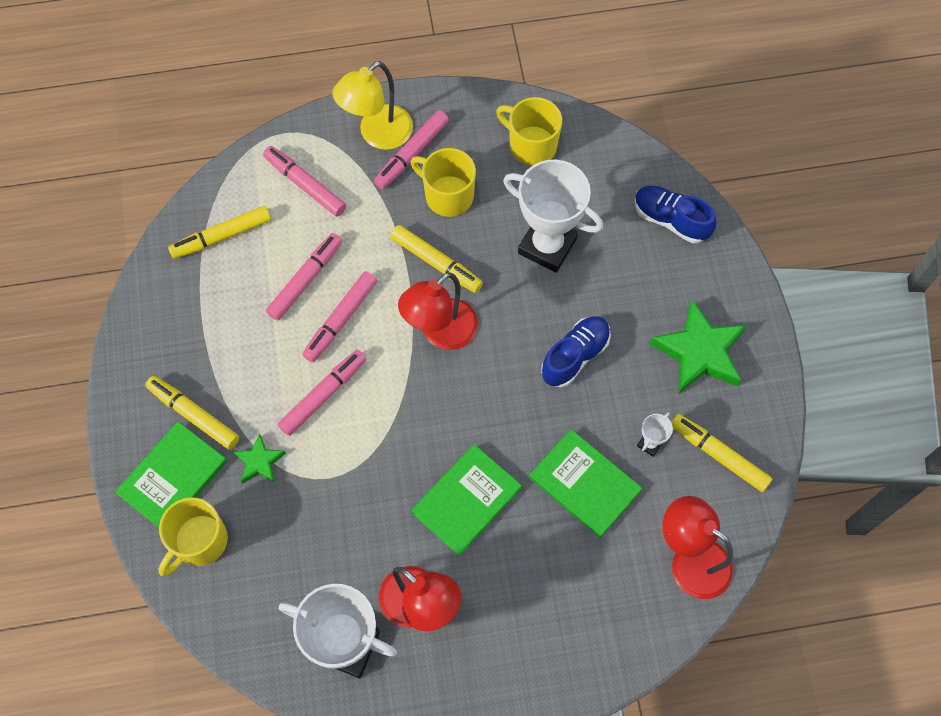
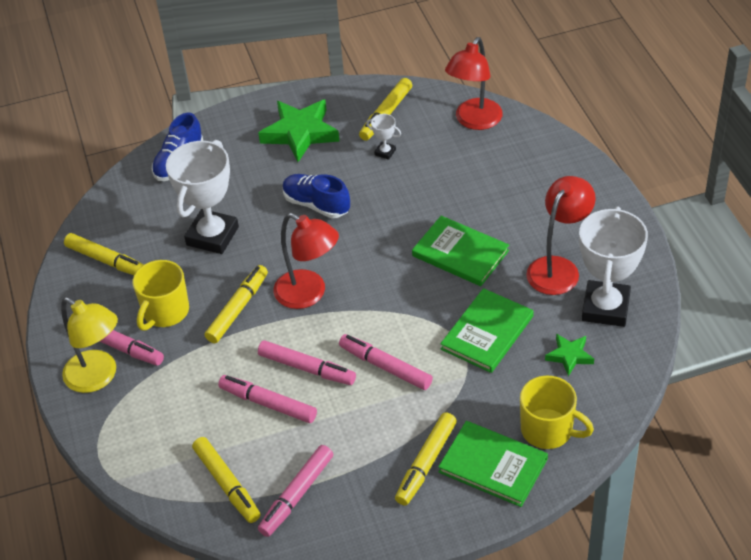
camera: 95 degrees left, 20 degrees down
(259, 462) = (461, 401): green star -> green star (569, 356)
(305, 185) = (160, 425): pink marker -> pink marker (297, 495)
(531, 145) = (107, 261): yellow mug -> yellow marker
(584, 484) = (428, 185): green book -> green book (487, 333)

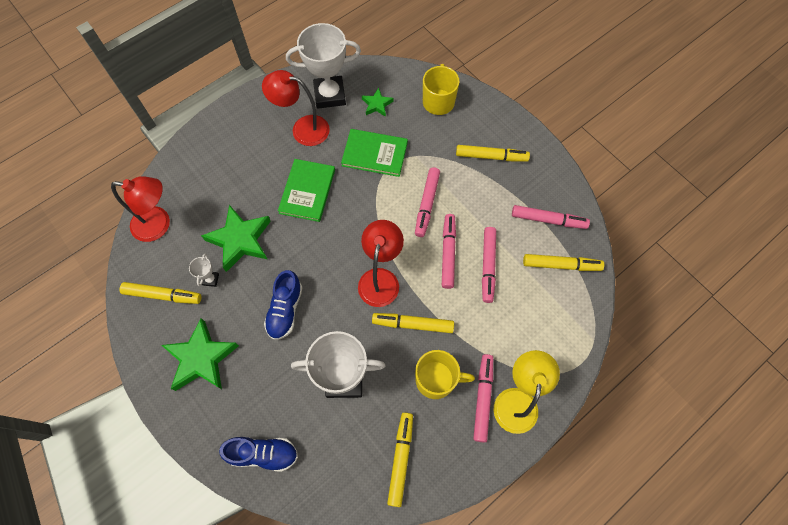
camera: 115 degrees left, 20 degrees up
(227, 484) = (561, 265): yellow marker -> yellow marker turned 60 degrees clockwise
(422, 183) = (240, 240): none -> green star
(493, 465) = (476, 122): green book -> none

